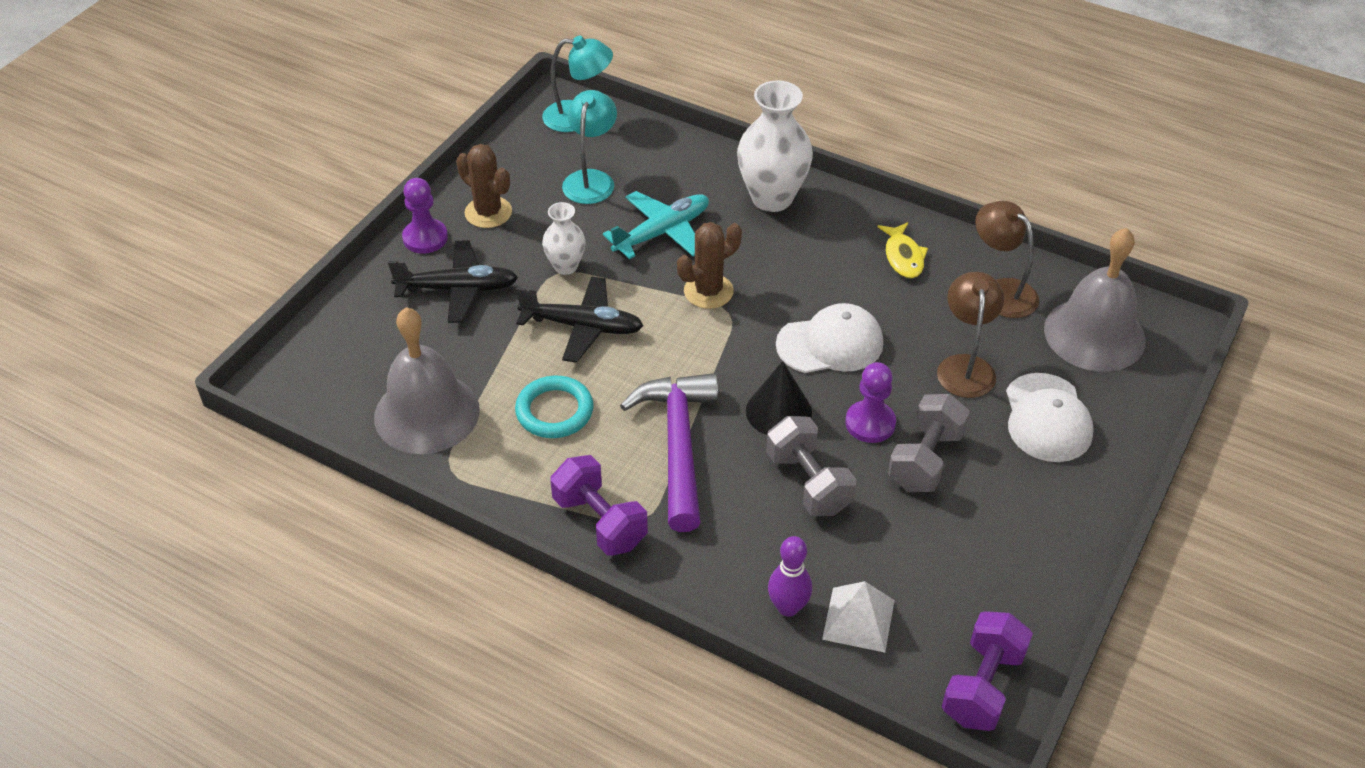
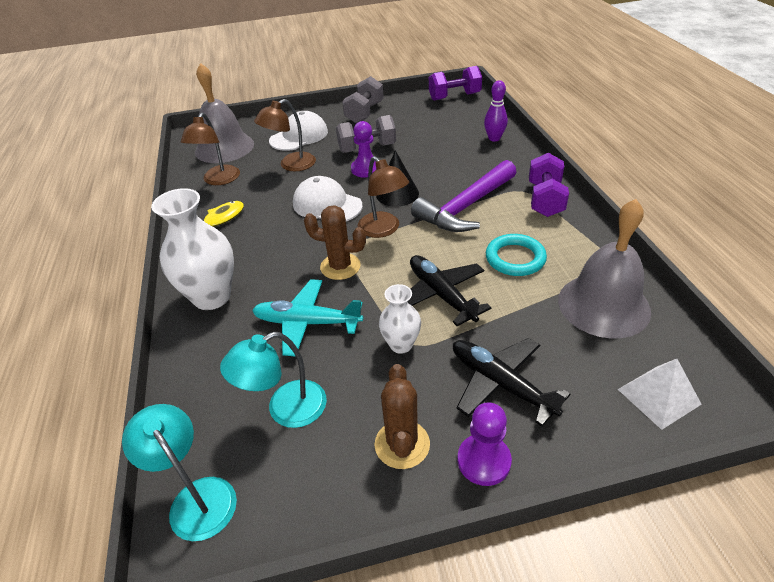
camera: 130 degrees left, 5 degrees down
(725, 355) = (383, 230): none -> brown lamp
(808, 483) = (426, 165): grey dumbbell -> grey dumbbell (364, 113)
(858, 619) = (471, 125): white pyramid -> white pyramid (658, 396)

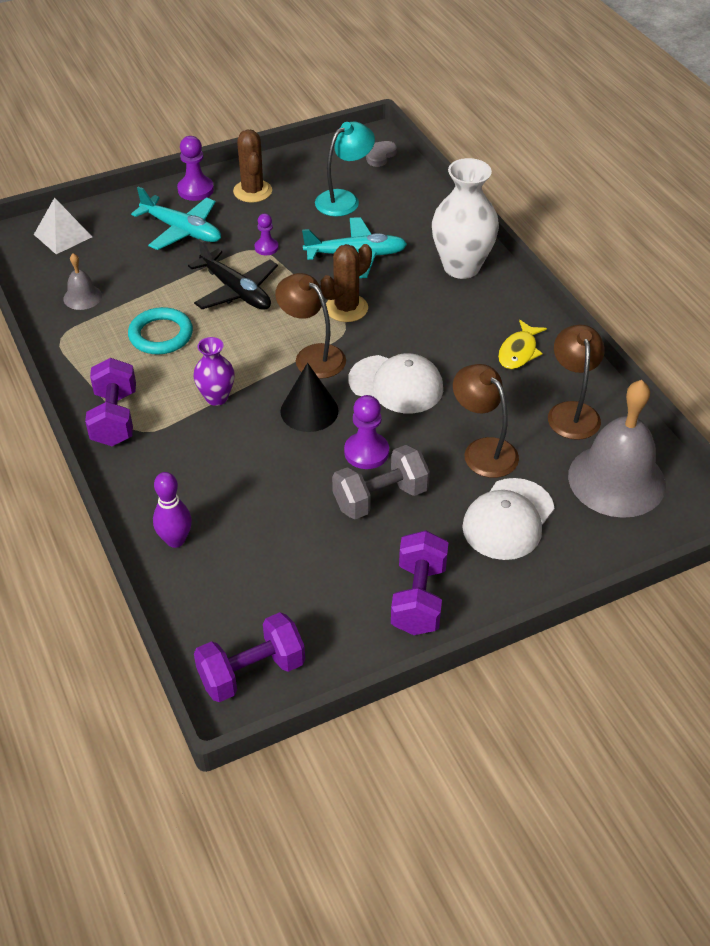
camera: 165 degrees right, 5 degrees up
(196, 497) = (379, 155): turquoise lamp -> grey heart
(291, 165) = (483, 450): brown lamp -> brown lamp turned 75 degrees counterclockwise
(340, 266) = (346, 308): brown cactus -> brown cactus turned 45 degrees counterclockwise
(364, 113) = (418, 598): grey dumbbell -> purple dumbbell
(401, 344) = (266, 247): white vase -> purple pawn
(466, 207) = (216, 397): purple hammer -> purple vase
(500, 384) = (182, 230): black plane -> turquoise plane
(603, 305) = (82, 297): grey bell -> grey bell, size x0.46

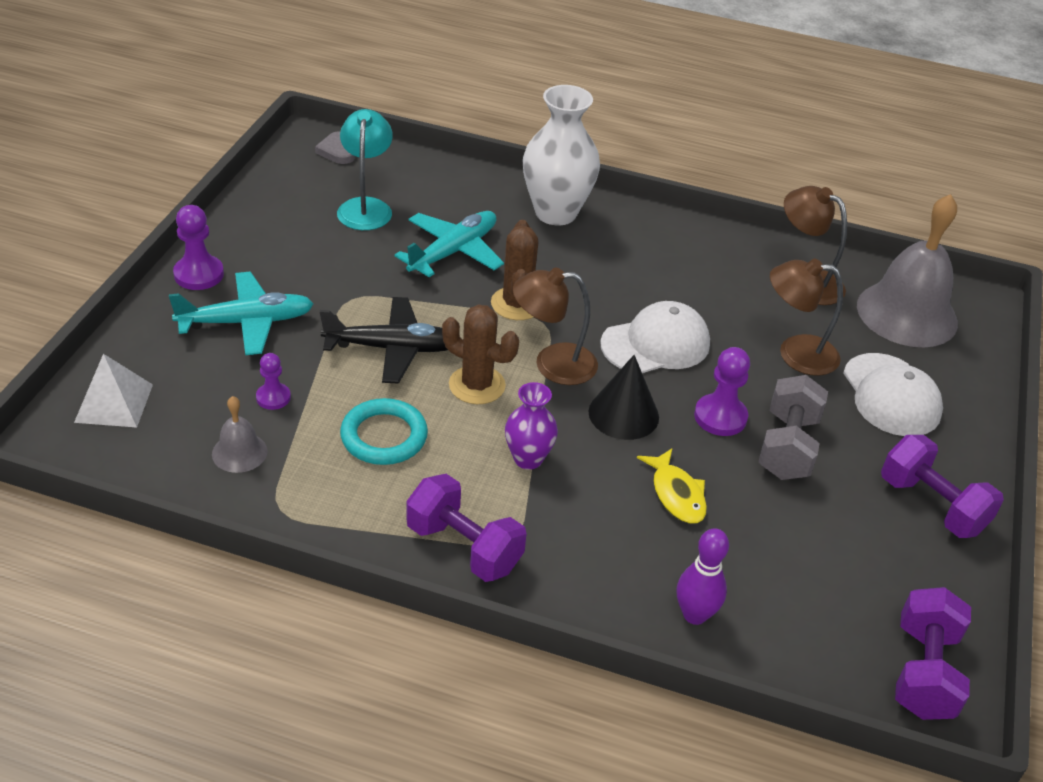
camera: 50 degrees left, 5 degrees down
(252, 191) = (263, 245): brown cactus -> brown cactus (477, 385)
(266, 247) = (359, 291): purple pawn -> purple pawn (273, 397)
(519, 352) = (701, 257): yellow fish -> yellow fish (676, 494)

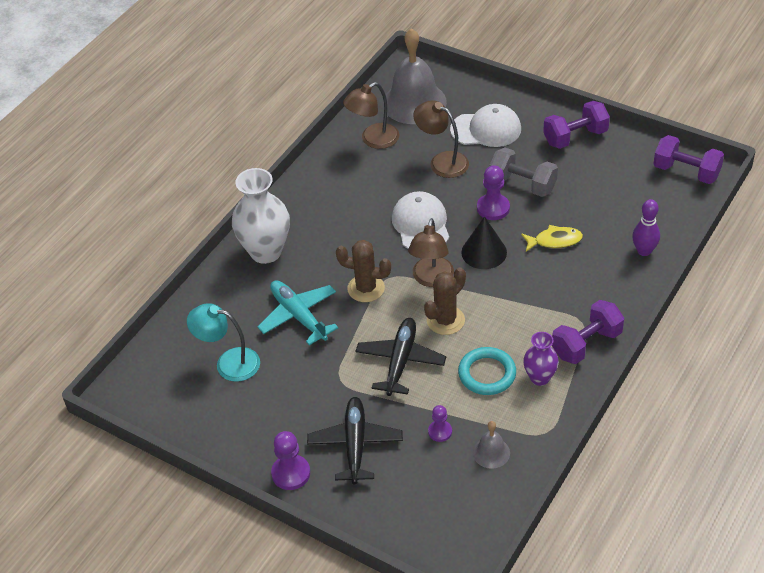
camera: 70 degrees left, 5 degrees up
(114, 403) = (431, 526): white pyramid -> none
(246, 322) = (355, 444): turquoise plane -> black plane
(337, 151) = (144, 375): grey heart -> none
(528, 459) = (517, 304): purple vase -> purple vase (539, 378)
(795, 354) = (442, 161): brown lamp -> brown lamp turned 105 degrees clockwise

